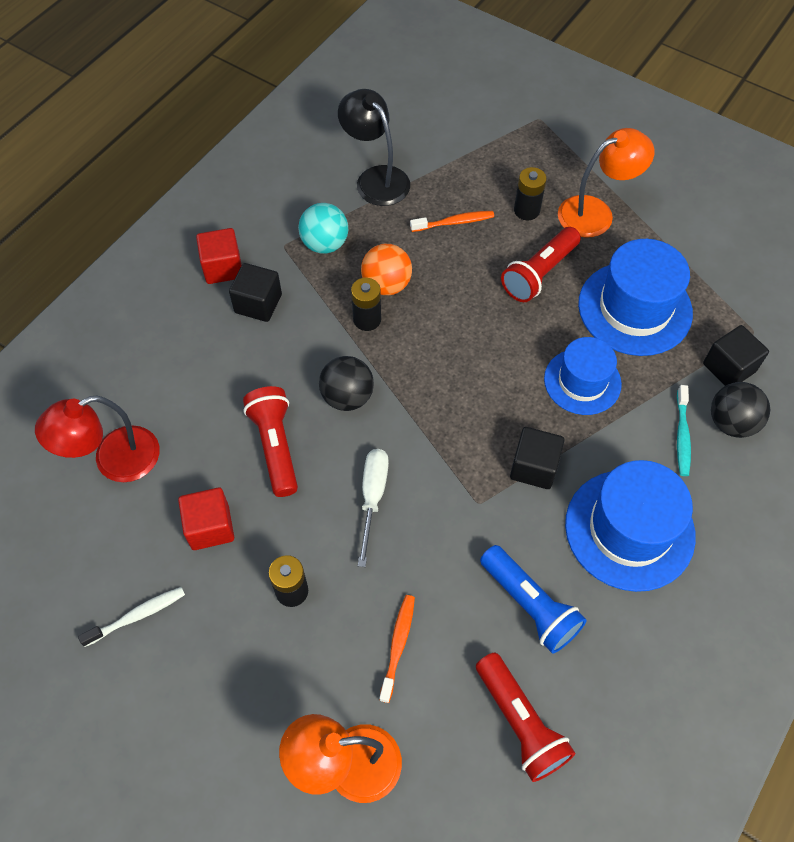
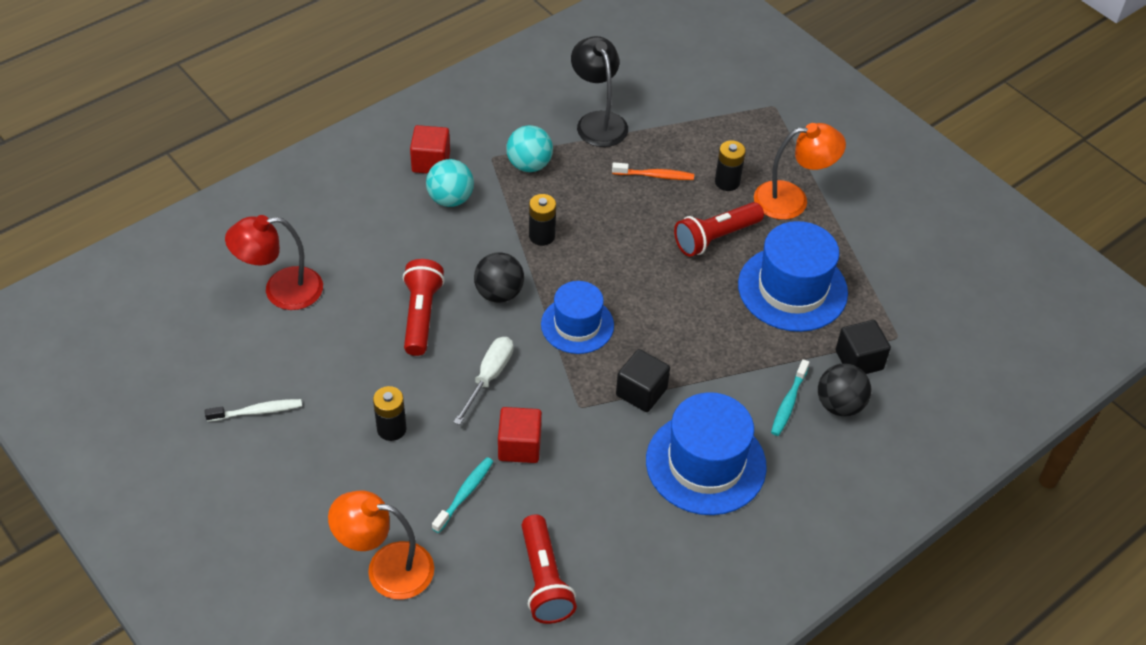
camera: 15 degrees right, 10 degrees down
(210, 527) = (342, 362): red cube -> red cube (519, 446)
(258, 304) = (450, 199): black cube -> turquoise ball
(386, 285) = (571, 212): orange ball -> none
(398, 645) = (464, 494): orange toothbrush -> turquoise toothbrush
(530, 605) = (591, 496): blue flashlight -> none
(582, 381) = (716, 336): blue hat -> blue hat (577, 325)

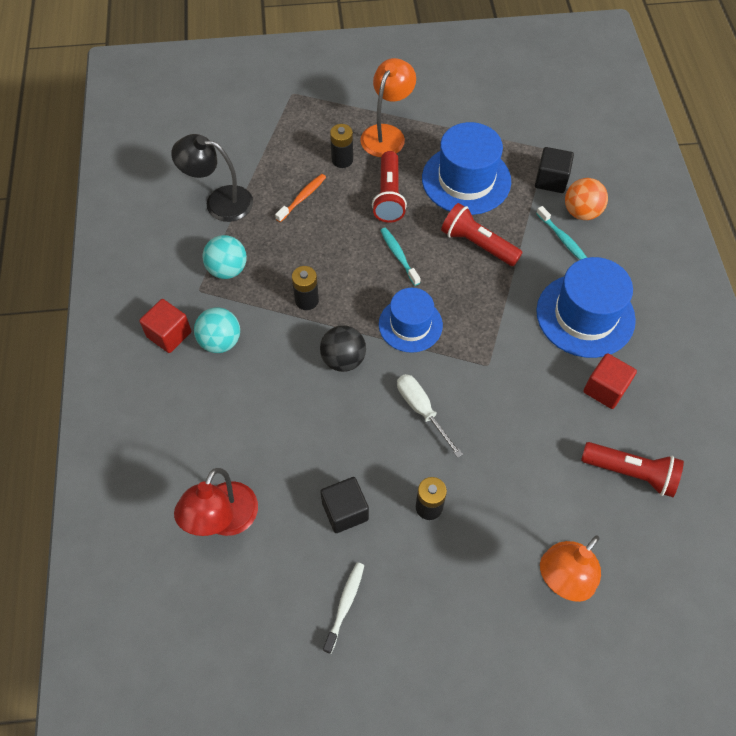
camera: 55 degrees left, 10 degrees up
(421, 315) = (327, 426): red flashlight -> red flashlight (477, 244)
(464, 494) = (523, 486): turquoise toothbrush -> turquoise toothbrush (398, 256)
(519, 446) = (500, 424): red cube -> red cube (605, 389)
(641, 392) = (499, 319): black cube -> black cube (345, 511)
(839, 405) = (581, 212): black ball -> orange ball

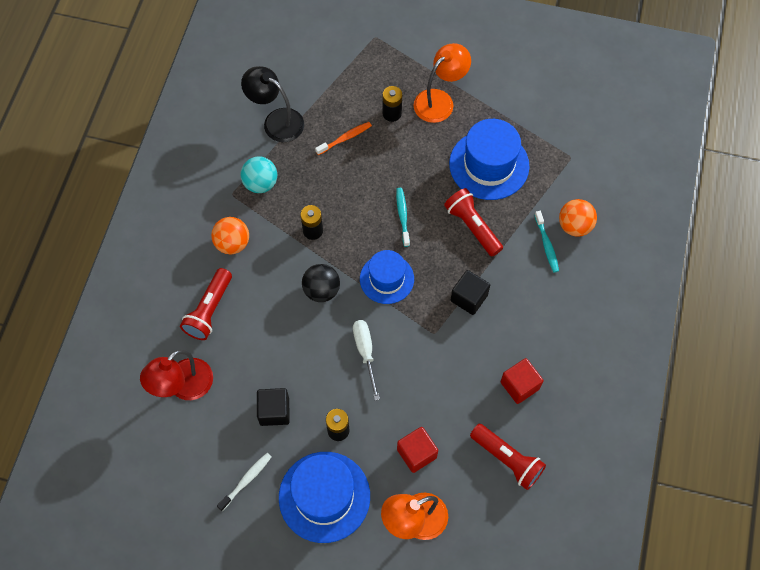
camera: 20 degrees right, 5 degrees up
(169, 334) = (195, 224): red cube -> red cube (416, 453)
(220, 341) = (232, 243): turquoise ball -> orange ball
(389, 196) = (417, 159): red flashlight -> red flashlight (209, 310)
(551, 180) = (562, 188): black cube -> black cube (469, 298)
(585, 315) = (533, 318): blue hat -> blue hat (324, 496)

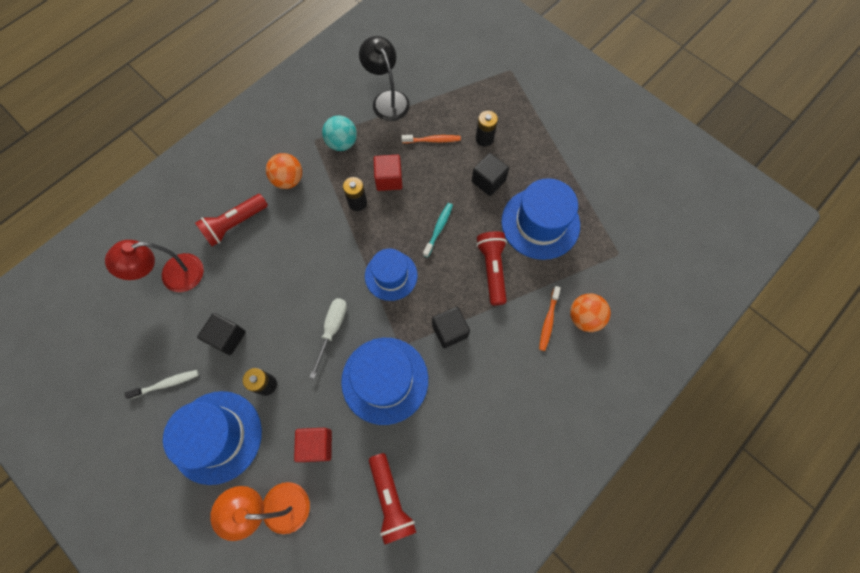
camera: 30 degrees right, 5 degrees up
(321, 290) = (332, 256): black ball -> none
(420, 150) = (488, 181): none -> black cube
(440, 100) = (532, 147): orange lamp -> none
(440, 369) = (385, 380): none -> blue hat
(519, 385) = (444, 436): red cube -> red cube (389, 179)
(546, 245) = (548, 321): turquoise toothbrush -> orange toothbrush

